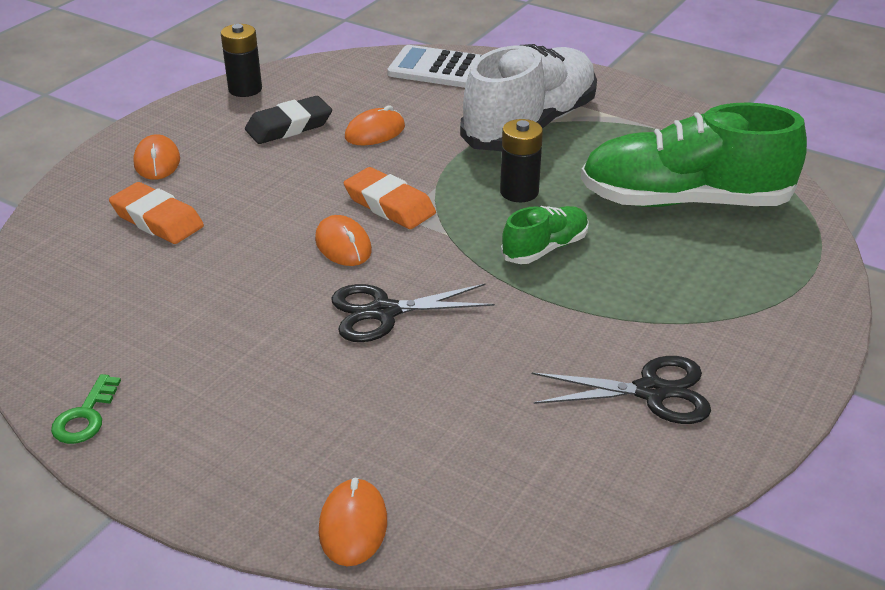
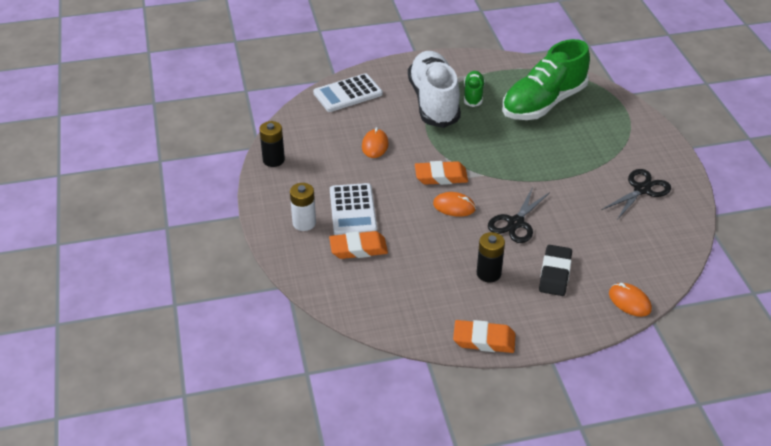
camera: 45 degrees left, 5 degrees up
(85, 416) = (484, 340): green key -> orange eraser
(157, 162) = (304, 223): orange mouse -> white battery
(227, 179) = (353, 210): none -> white calculator
(289, 126) = (331, 166): black eraser -> black eraser (555, 273)
(519, 192) = (480, 138): black battery -> black battery (488, 273)
(545, 248) = (528, 157): green shoe -> green shoe (473, 95)

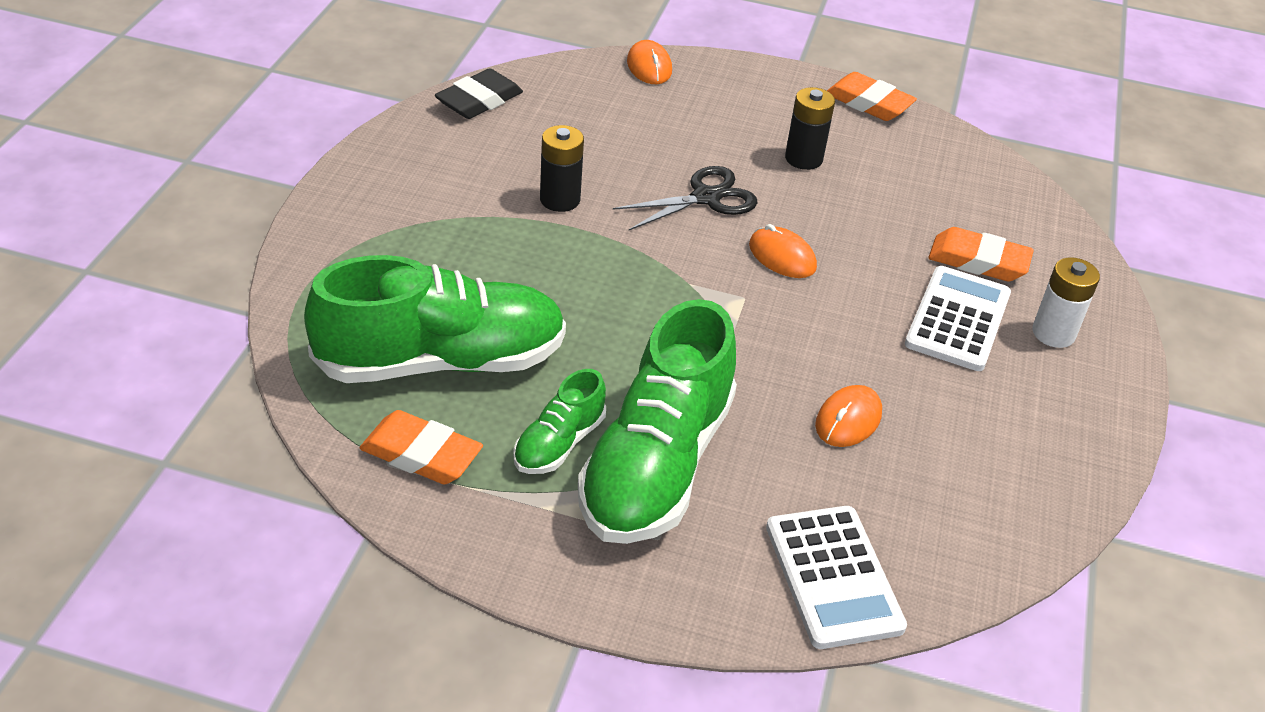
camera: 155 degrees left, 0 degrees up
(273, 160) = (1072, 477): black battery -> black battery (560, 200)
(348, 93) = (833, 577): white calculator -> white calculator turned 75 degrees clockwise
(433, 102) = (656, 465): white shoe -> green shoe
(441, 176) = (765, 310): orange eraser -> orange eraser (421, 454)
(555, 273) = (712, 124): black eraser -> black eraser (479, 100)
(642, 189) = (465, 161): black scissors -> none

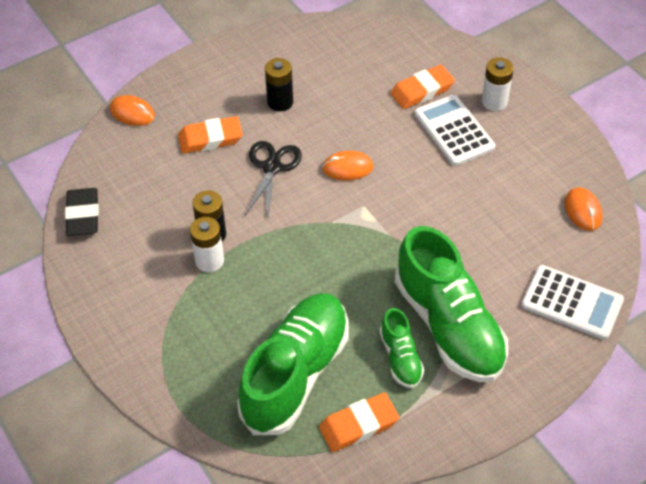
camera: 45 degrees left, 10 degrees up
(523, 215) = (209, 261): none -> white battery
(848, 420) = (482, 225): orange mouse -> orange mouse (583, 211)
(868, 103) = (261, 40): orange eraser -> orange eraser (210, 139)

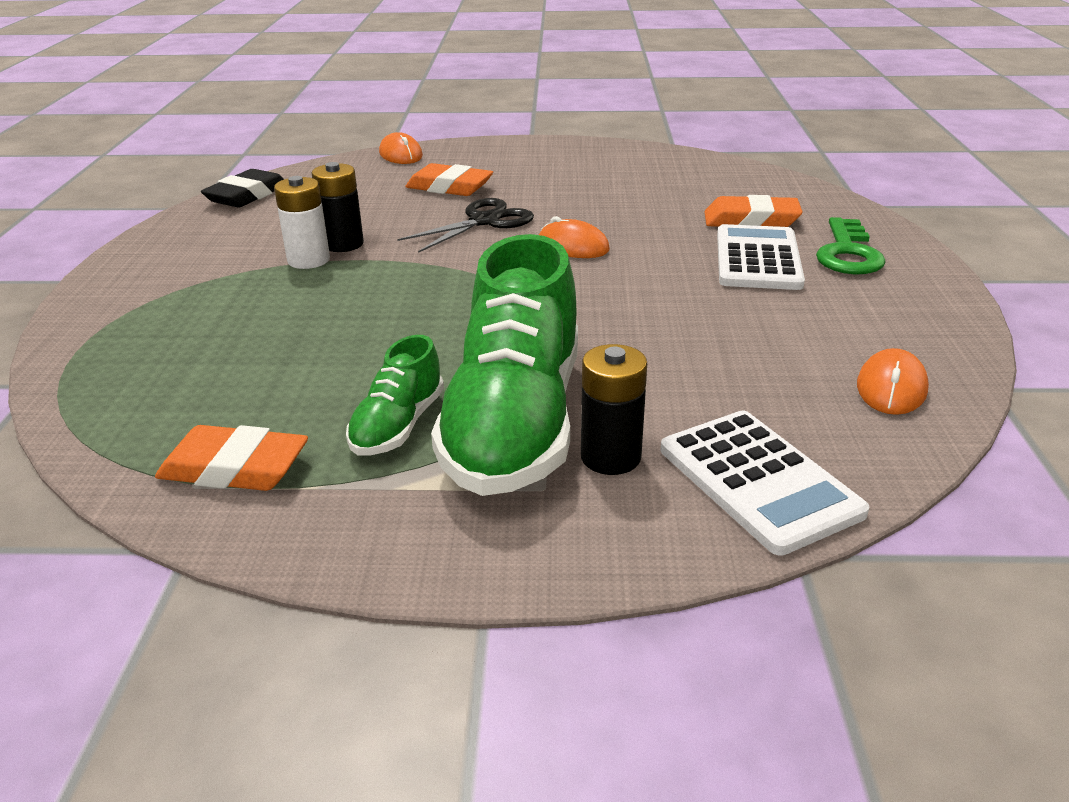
camera: 35 degrees right, 20 degrees down
(280, 102) = (562, 185): black battery -> black battery (610, 457)
(295, 374) = (243, 382): green shoe -> none
(494, 102) = (848, 253): white battery -> green key

